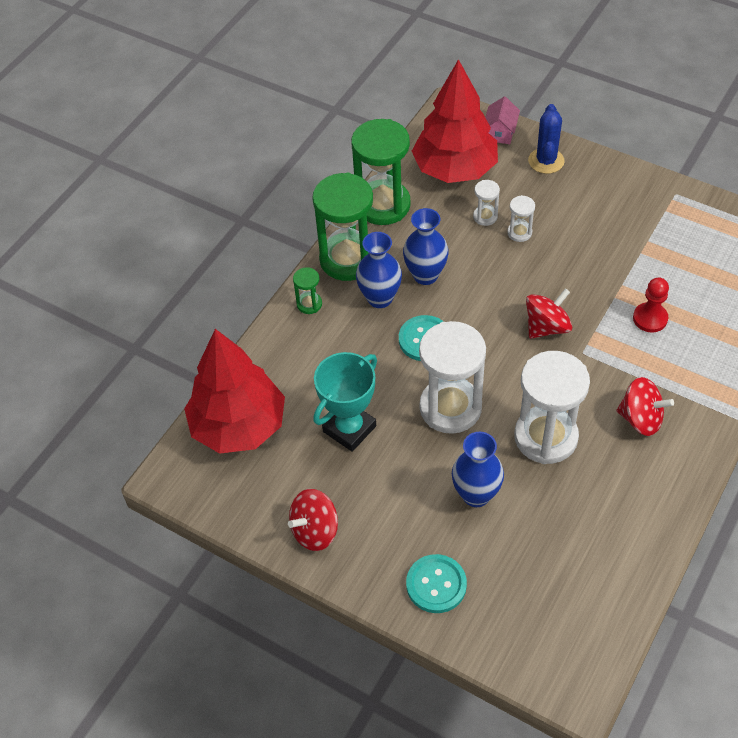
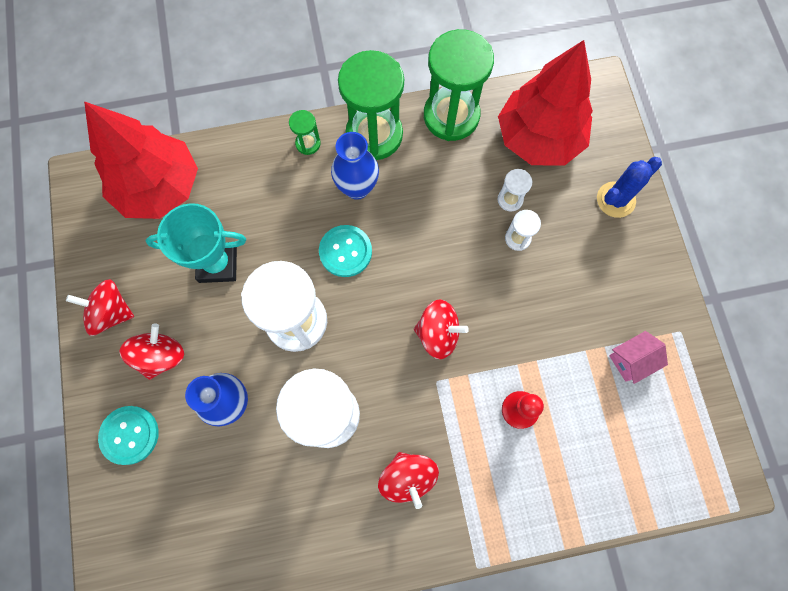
camera: 45 degrees right, 20 degrees up
(389, 519) = (161, 356): none -> red spinning top
(425, 275) = (409, 202): blue vase -> none
(500, 132) = (612, 140): pink house -> pink house (631, 360)

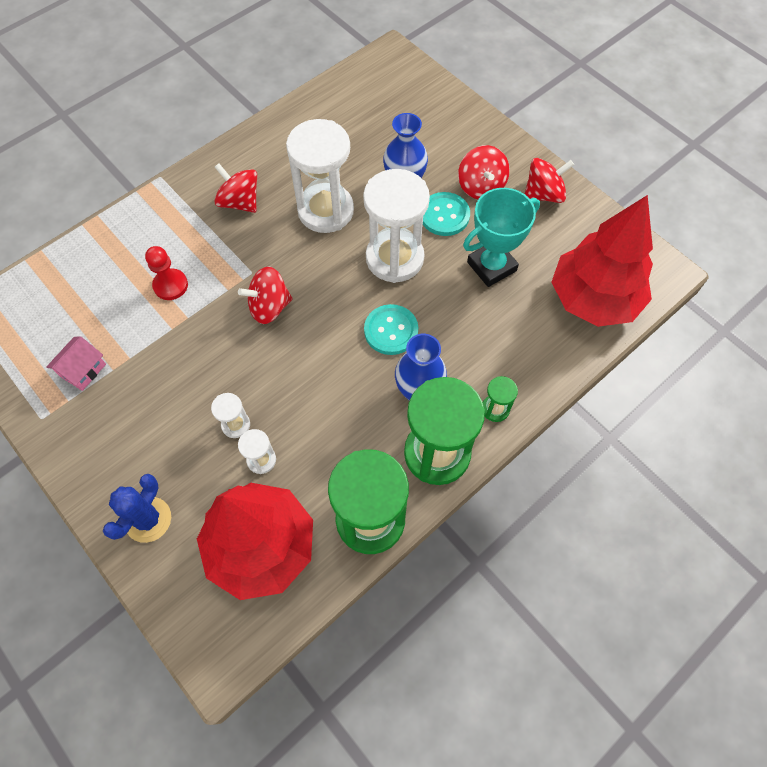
camera: 150 degrees right, 10 degrees down
(130, 435) = (461, 134): turquoise button -> turquoise button (444, 215)

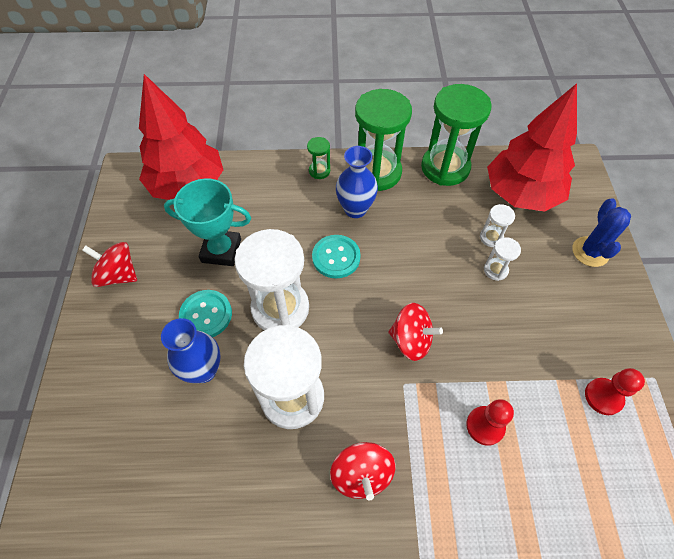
camera: 140 degrees left, 5 degrees down
(83, 370) = (603, 397): pink house -> red pawn
(148, 519) = (590, 252): blue cactus -> blue cactus turned 60 degrees counterclockwise
(481, 186) = (151, 318): red spinning top -> none

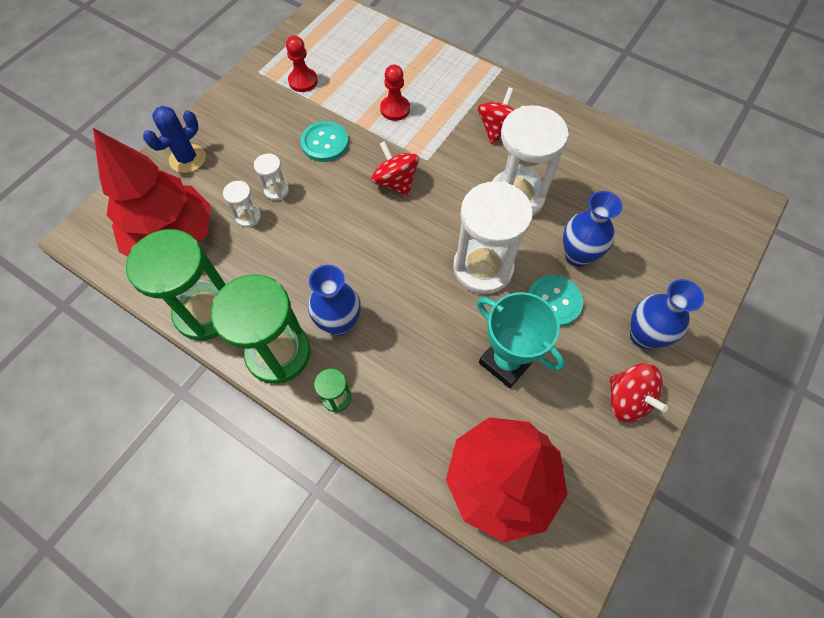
camera: 145 degrees left, 5 degrees up
(118, 330) = (643, 336): none -> blue vase
(336, 257) = (399, 284): turquoise button -> turquoise button (325, 143)

